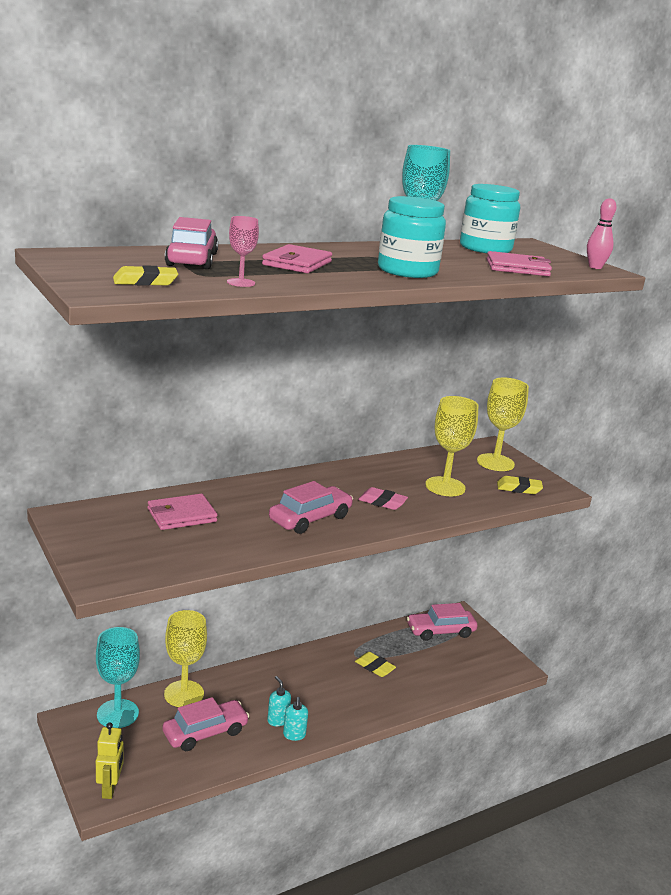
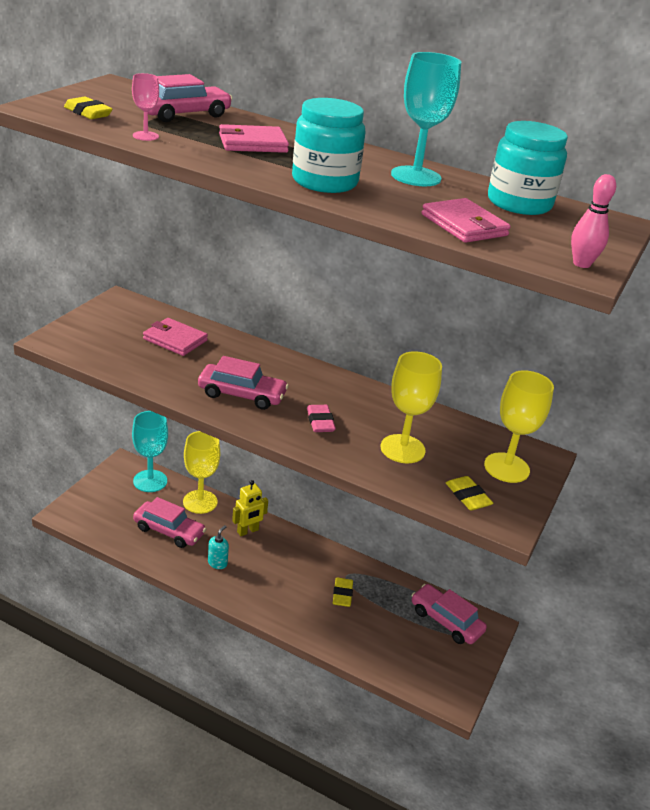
camera: 55 degrees right, 10 degrees up
(110, 788) = (76, 512): yellow robot -> yellow robot (248, 531)
(294, 735) = (209, 579): turquoise soap dispenser -> none

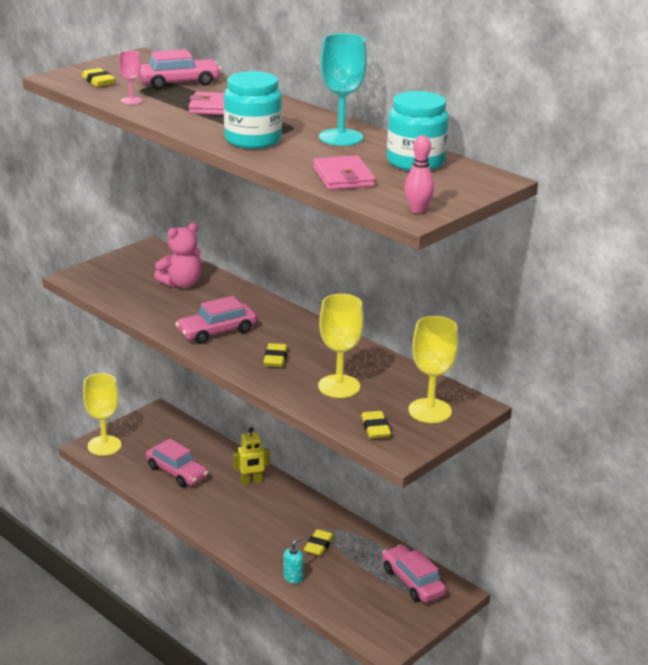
camera: 20 degrees right, 5 degrees down
(150, 481) = (176, 429): turquoise goblet -> none
(175, 340) = (181, 284): pink wallet -> pink teddy bear
(200, 502) = (216, 451): yellow goblet -> yellow goblet (104, 445)
(217, 563) = (210, 504): turquoise soap dispenser -> turquoise soap dispenser (293, 577)
(242, 395) = (217, 331): pink car -> pink car turned 120 degrees clockwise
(320, 422) = (275, 358): pink eraser -> yellow eraser

